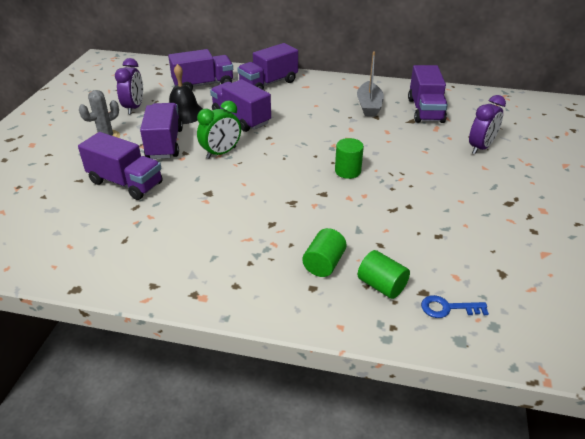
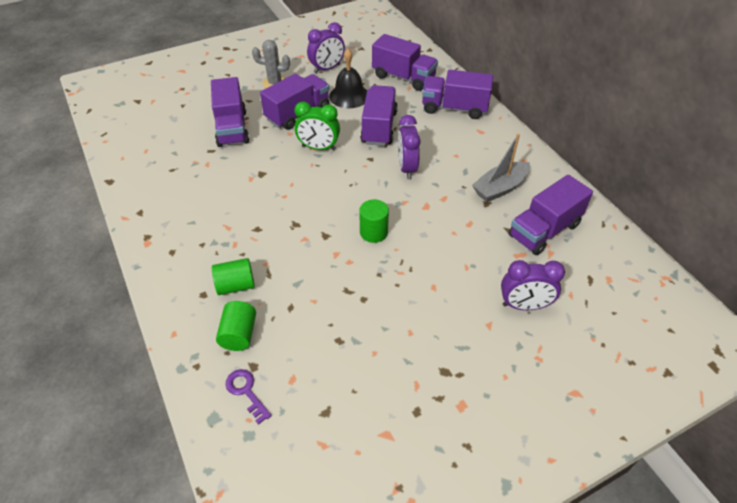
camera: 50 degrees right, 10 degrees up
(301, 128) = (407, 168): none -> purple clock
(448, 308) = (246, 392): blue key -> purple key

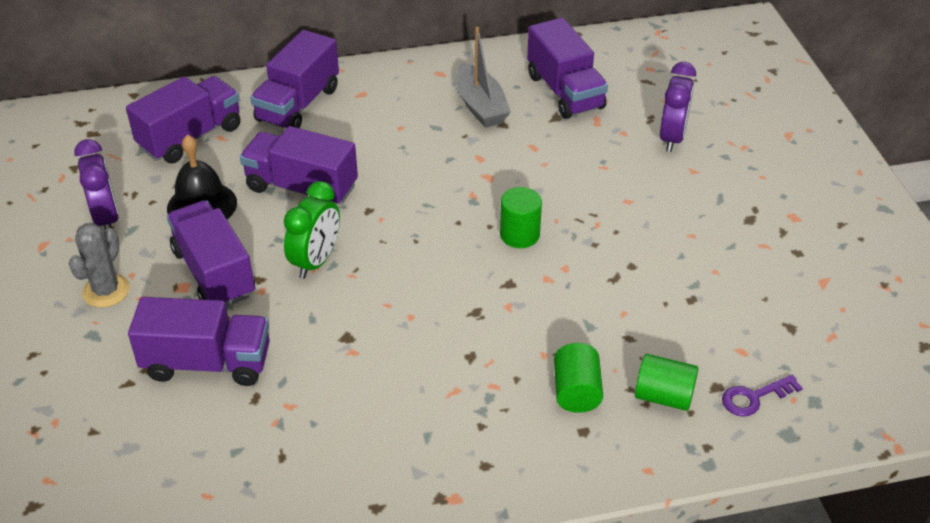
camera: 75 degrees left, 5 degrees down
(407, 168) = (406, 178): purple clock -> none

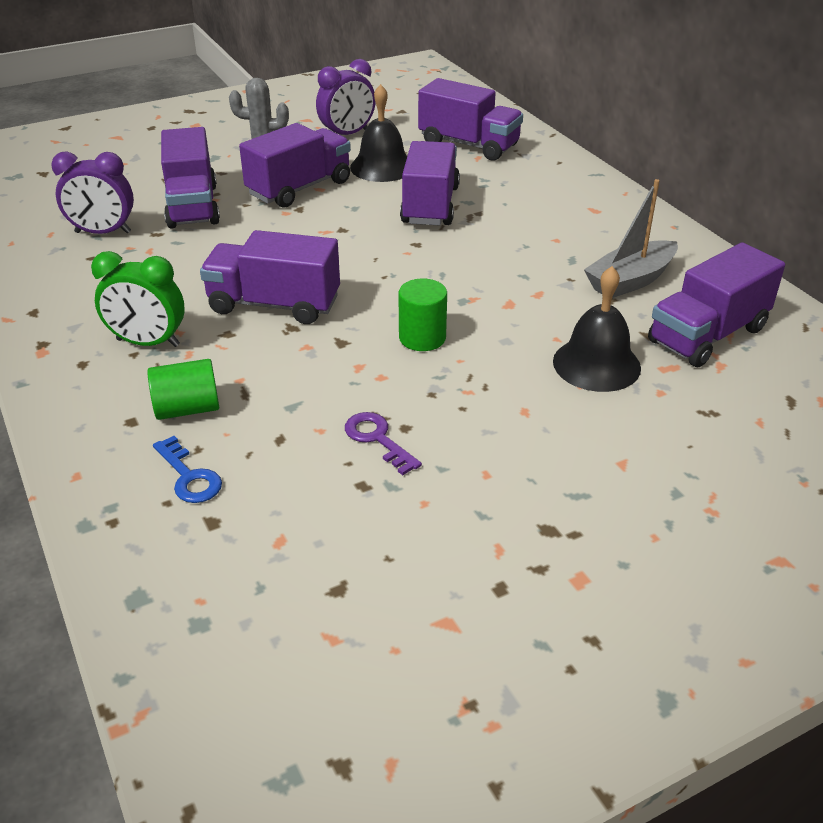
camera: 75 degrees right, 5 degrees down
(298, 104) = (551, 182): purple truck -> purple truck (274, 304)
(316, 261) = (332, 230): green clock -> green clock (148, 343)
(583, 152) = (596, 364): none -> black bell
(663, 396) = (189, 476): green cylinder -> blue key
(672, 138) = (681, 436): purple clock -> purple clock (103, 232)
(754, 398) = (197, 559): purple key -> purple key (377, 439)

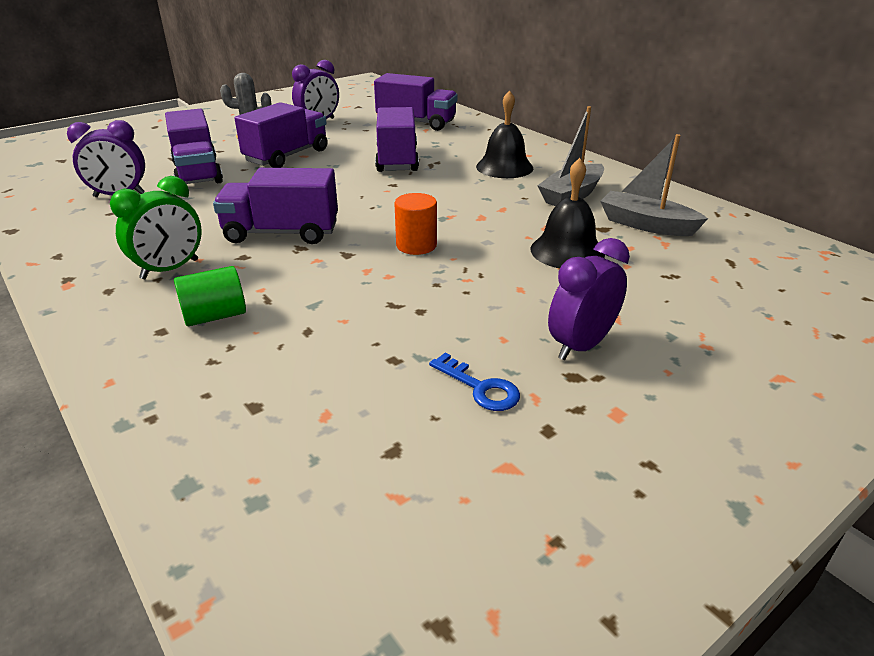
camera: 10 degrees left, 5 degrees down
(148, 343) = (170, 269): green clock -> green clock turned 45 degrees counterclockwise
(189, 476) = (225, 370): blue key -> blue key (480, 387)
(377, 439) = (398, 322): purple key -> none
(382, 167) = (351, 139): black bell -> black bell (504, 167)
(422, 338) = (416, 245): green cylinder -> orange cylinder
(569, 493) = (581, 345): none -> purple clock
(707, 335) = (646, 225): purple truck -> grey boat

